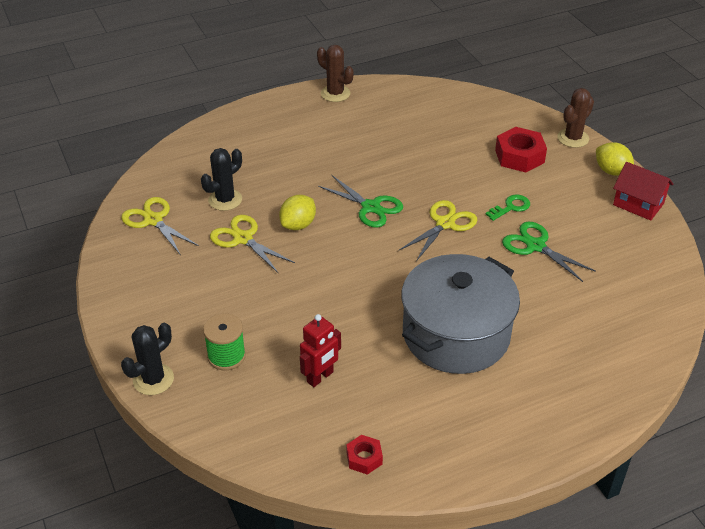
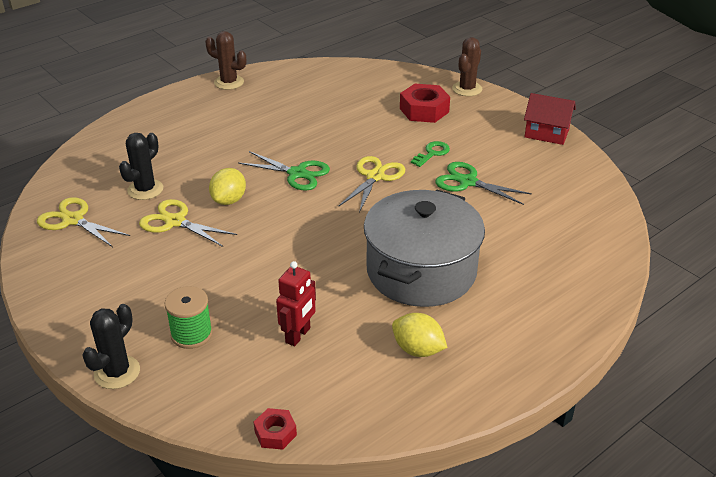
camera: 15 degrees left, 5 degrees down
(364, 458) = (370, 404): red nut -> red nut (275, 433)
(612, 171) = (512, 110): yellow lemon -> yellow lemon (418, 350)

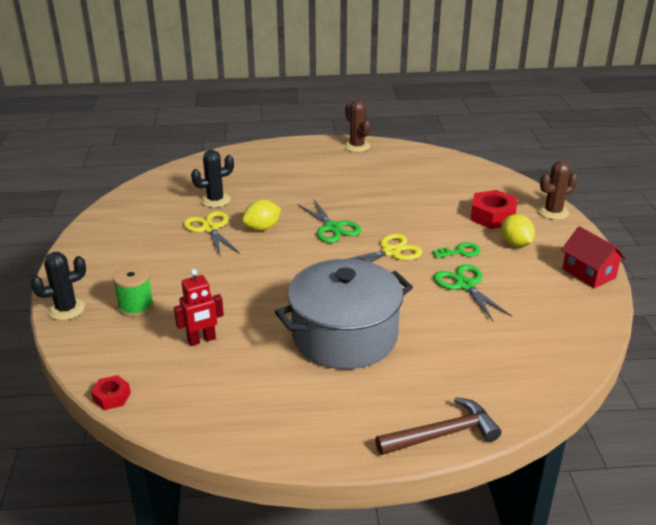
camera: 35 degrees right, 5 degrees down
(73, 220) = (149, 203): yellow scissors -> none
(418, 350) = (274, 391): yellow lemon -> yellow lemon (515, 244)
(584, 317) = (442, 434): none -> brown hammer

